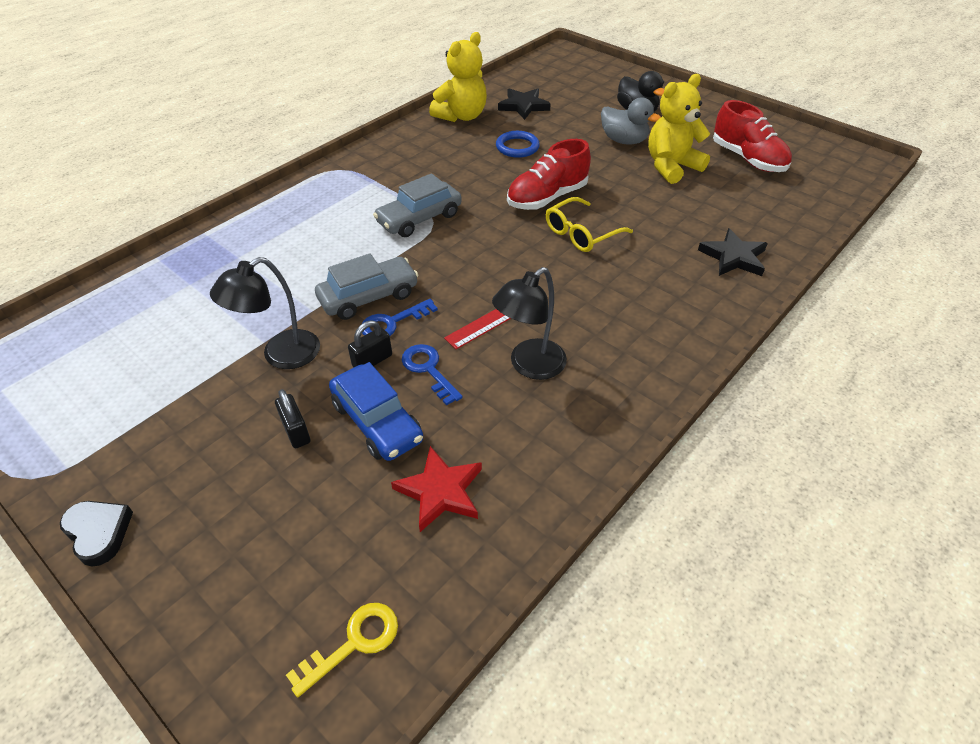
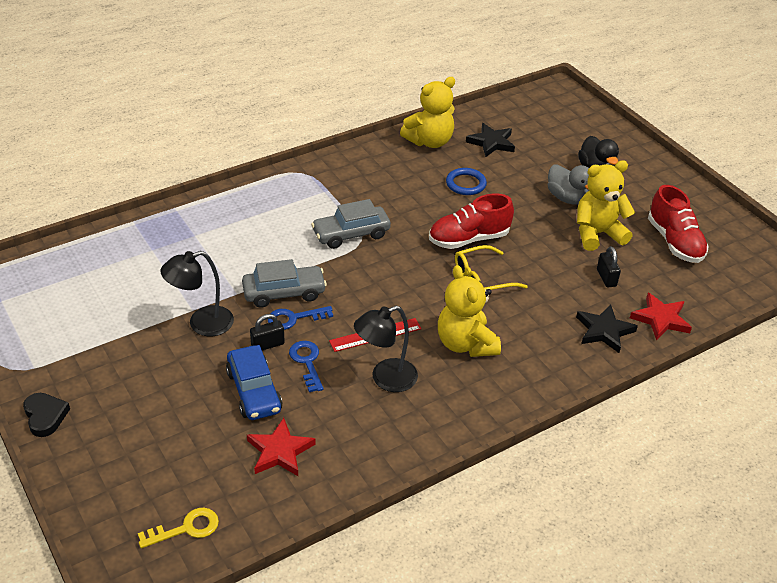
camera: 15 degrees right, 5 degrees down
(296, 431) = (194, 383): black padlock -> black padlock (606, 278)
(599, 304) = (465, 344): none -> yellow teddy bear
(780, 233) = (660, 319): none -> red star

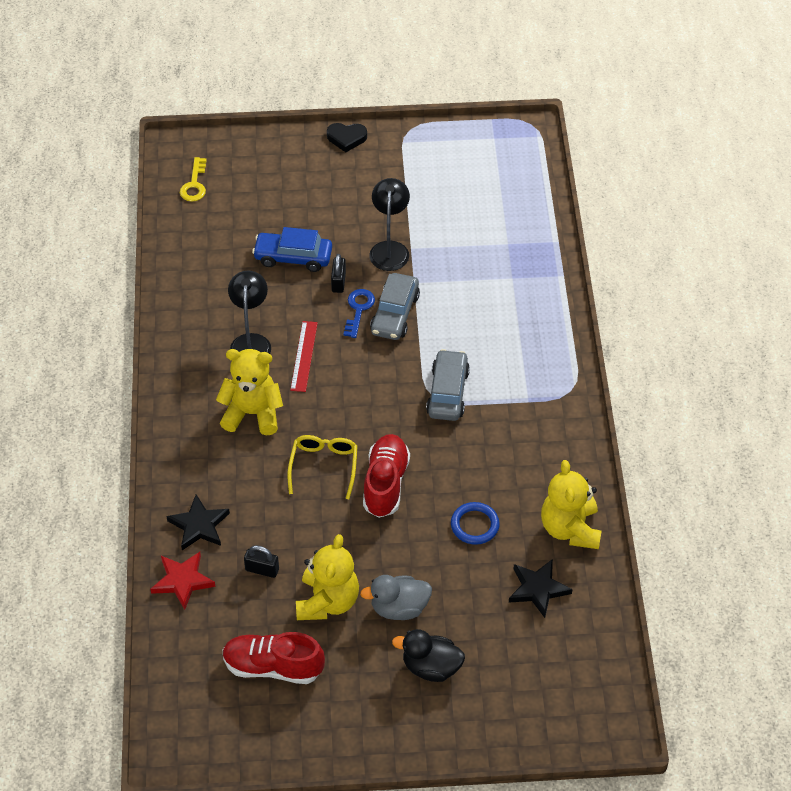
camera: 120 degrees right, 10 degrees up
(280, 451) = (224, 253): red star -> none
(307, 362) = (302, 300): blue key -> none

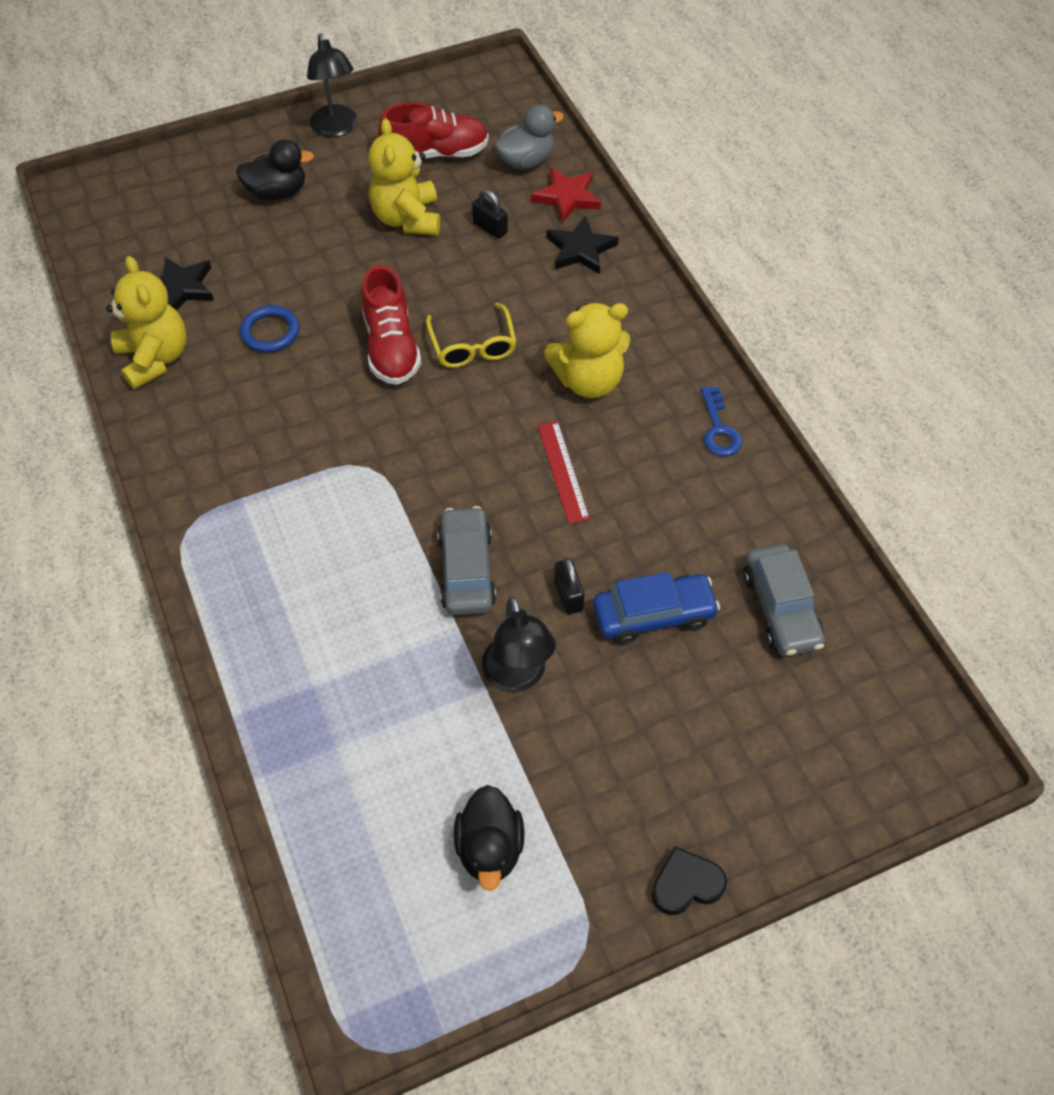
camera: 160 degrees right, 5 degrees up
(194, 184) = (874, 697): yellow key -> none
(251, 342) = (641, 469): black lamp -> black lamp (336, 128)
(262, 570) = (490, 228): black padlock -> black padlock turned 45 degrees clockwise
(358, 309) = (520, 561): blue key -> blue key (719, 429)
(399, 608) = (329, 232): grey duck -> grey duck (526, 161)
(440, 178) = (490, 848): none -> black duck
(447, 392) = (353, 478): grey car -> grey car (781, 608)

